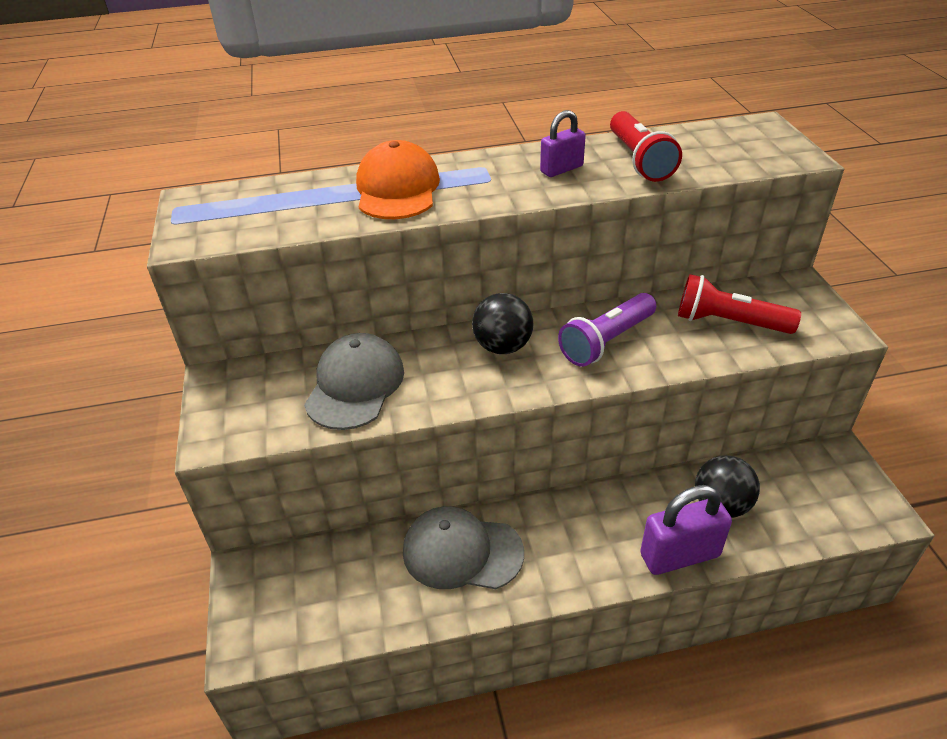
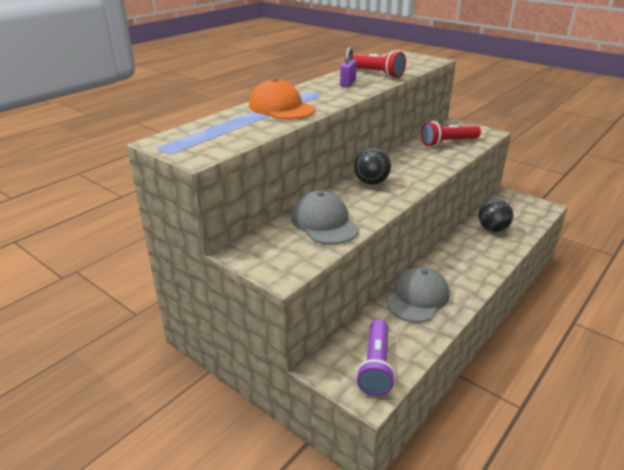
camera: 40 degrees left, 10 degrees down
(462, 552) = (417, 298): grey cap -> grey cap turned 150 degrees clockwise
(606, 341) = (412, 165): purple flashlight -> purple flashlight (375, 366)
(679, 555) = (502, 253): purple padlock -> none

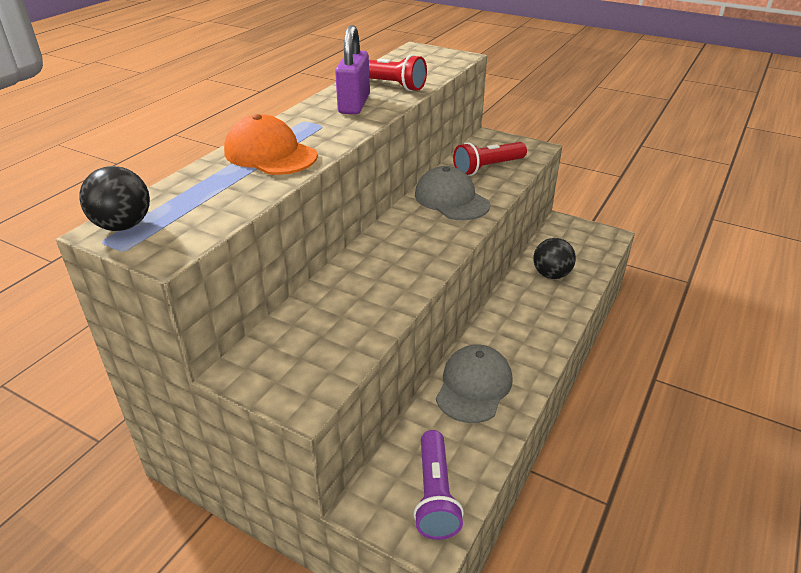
camera: 10 degrees left, 5 degrees up
(324, 223) = (347, 310): grey cap -> grey cap (451, 199)
(348, 83) = (354, 104): purple padlock -> purple padlock, size x1.61
(371, 182) = (399, 239): black ball -> black ball (123, 226)

